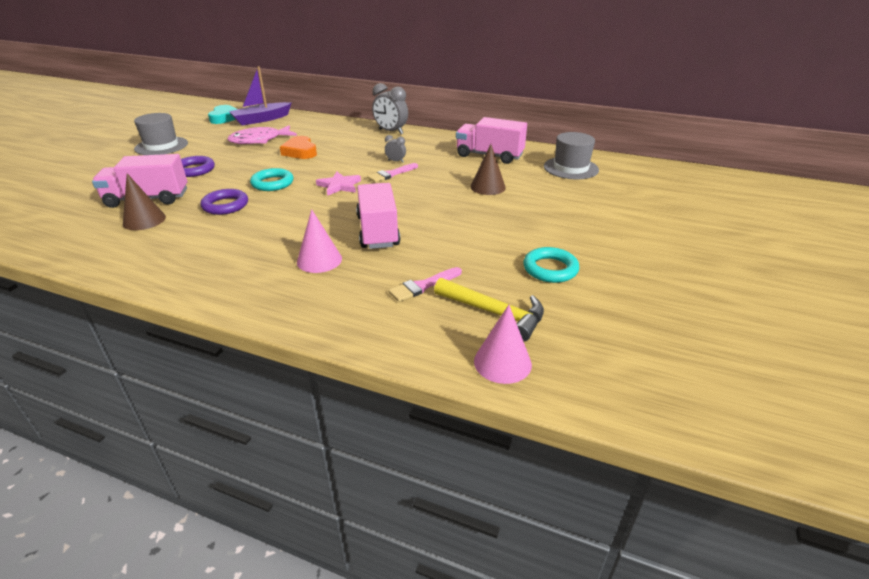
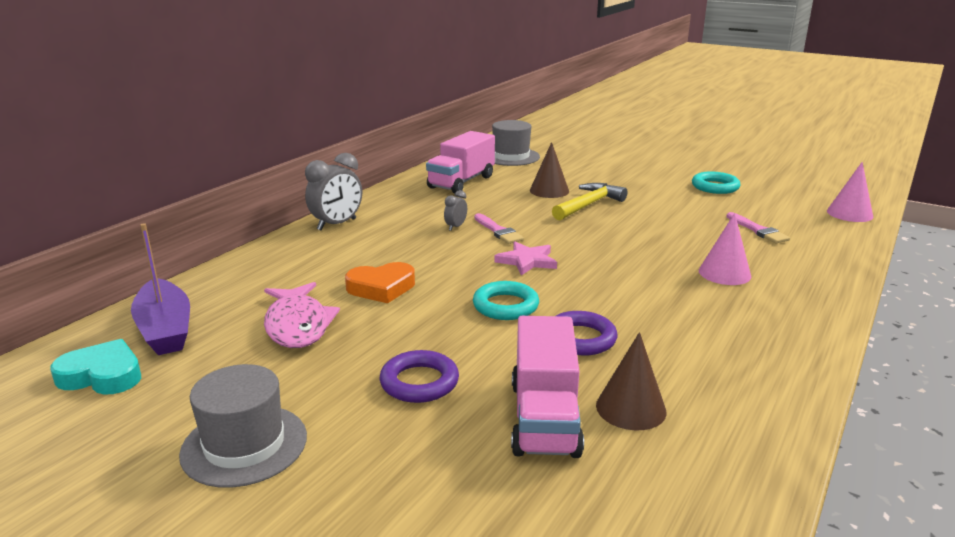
camera: 80 degrees left, 10 degrees down
(378, 231) = (655, 244): pink truck -> none
(494, 313) = (788, 210): yellow hammer -> yellow hammer (588, 205)

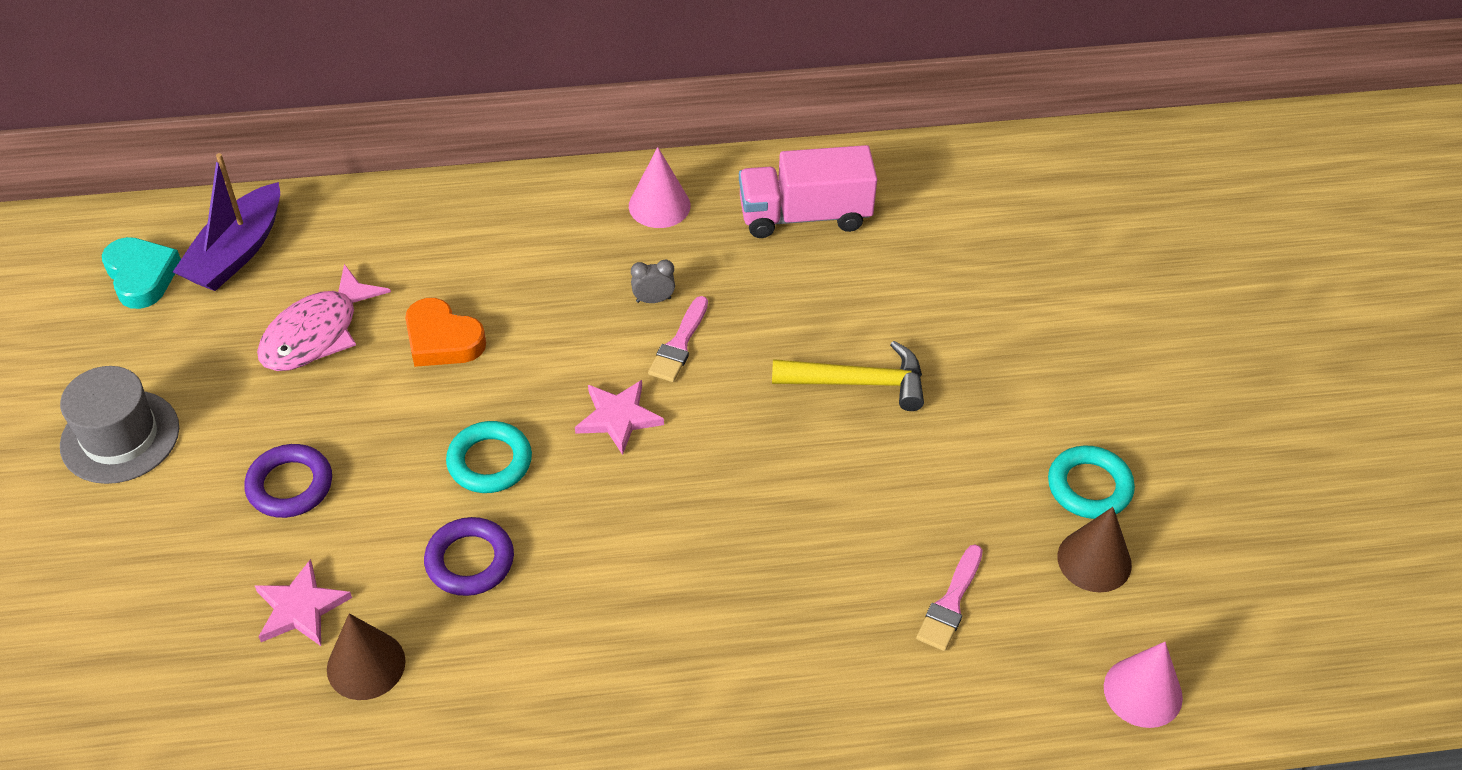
camera: 50 degrees right, 25 degrees up
(337, 224) = (558, 198): grey clock -> none
(511, 157) = (963, 203): grey hat -> none
(544, 418) = (300, 608): pink truck -> pink star
(549, 191) = (869, 316): brown cone -> brown cone (1094, 560)
(724, 273) = (760, 620): pink cone -> pink cone (659, 205)

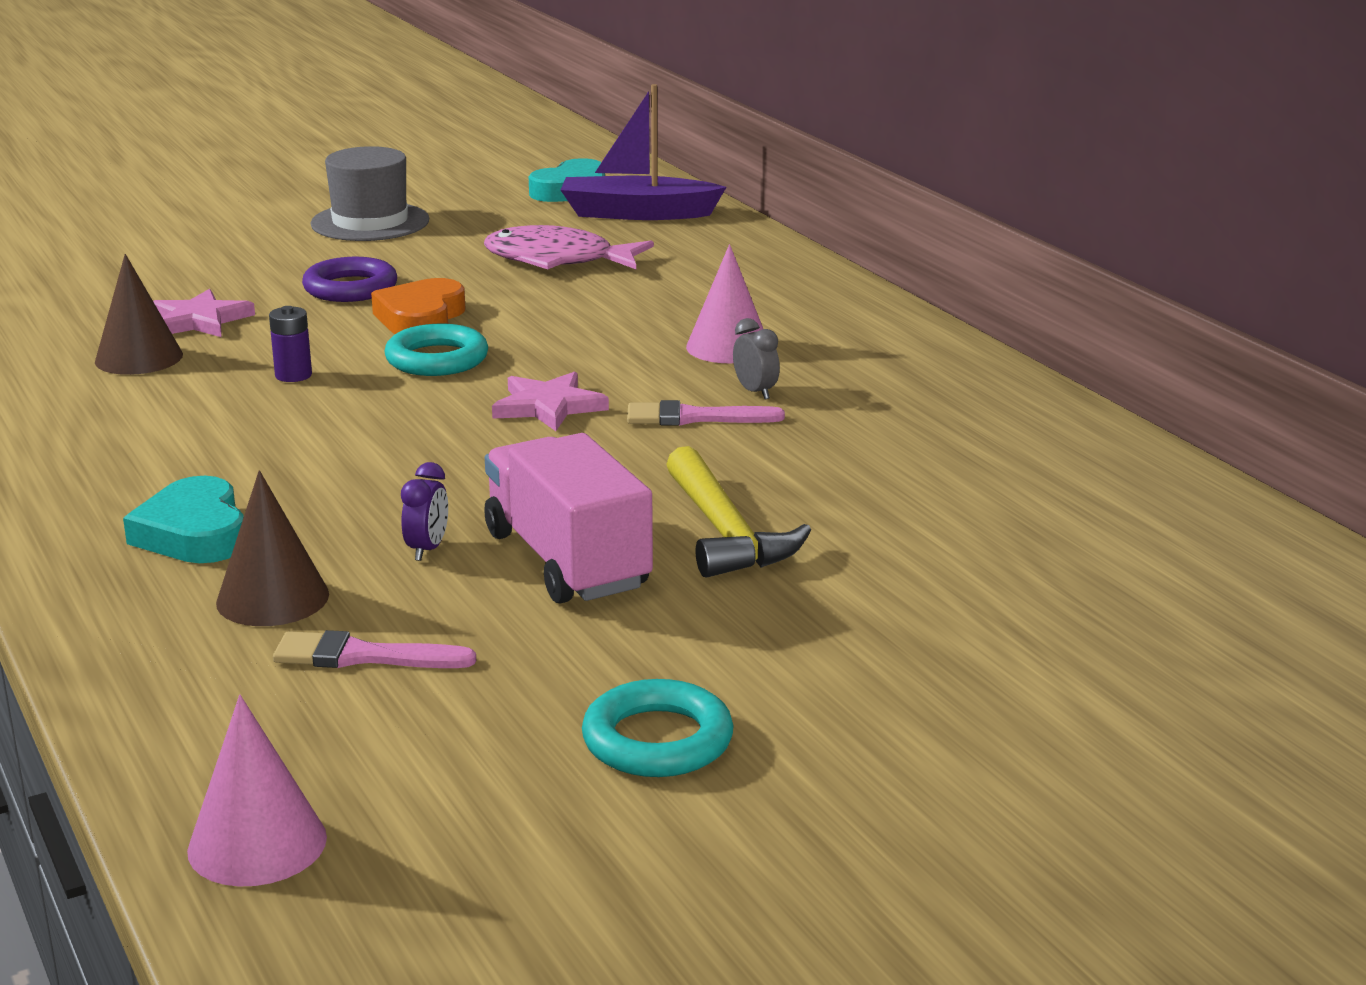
camera: 70 degrees right, 25 degrees down
(442, 340) = (595, 309): orange heart -> orange heart (421, 318)
(470, 561) = (293, 375): purple ring -> purple battery
(659, 205) = (919, 368): pink cone -> pink cone (728, 347)
(737, 670) = (194, 533): none -> turquoise heart
(805, 215) = (1005, 451): pink truck -> pink truck (567, 560)
(819, 539) = (427, 549): none -> purple clock
(1094, 560) = (506, 764): brown cone -> brown cone (272, 598)

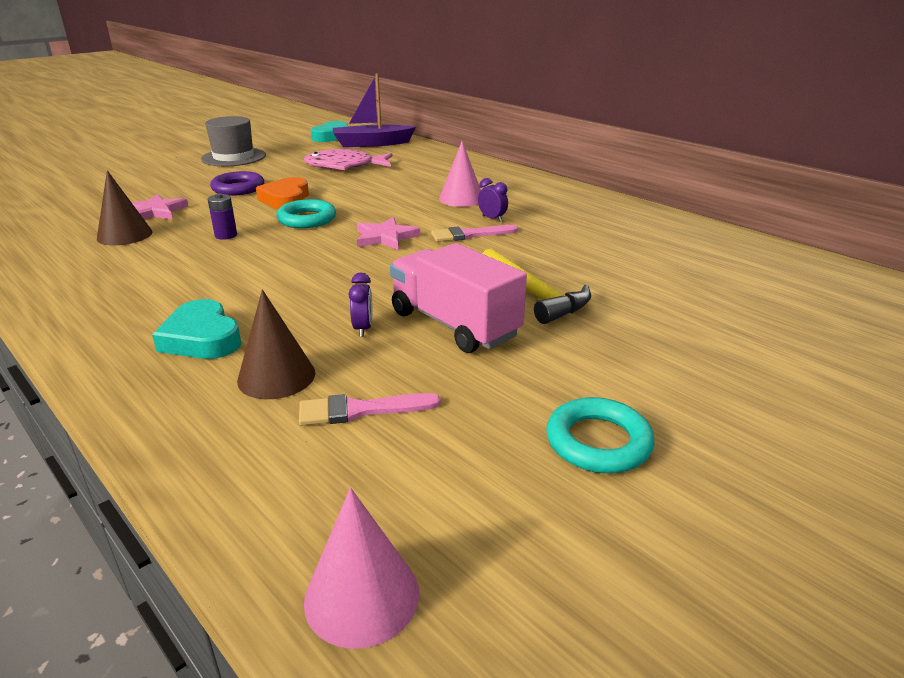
camera: 15 degrees left, 5 degrees up
(755, 392) = (492, 219): grey clock -> purple clock

